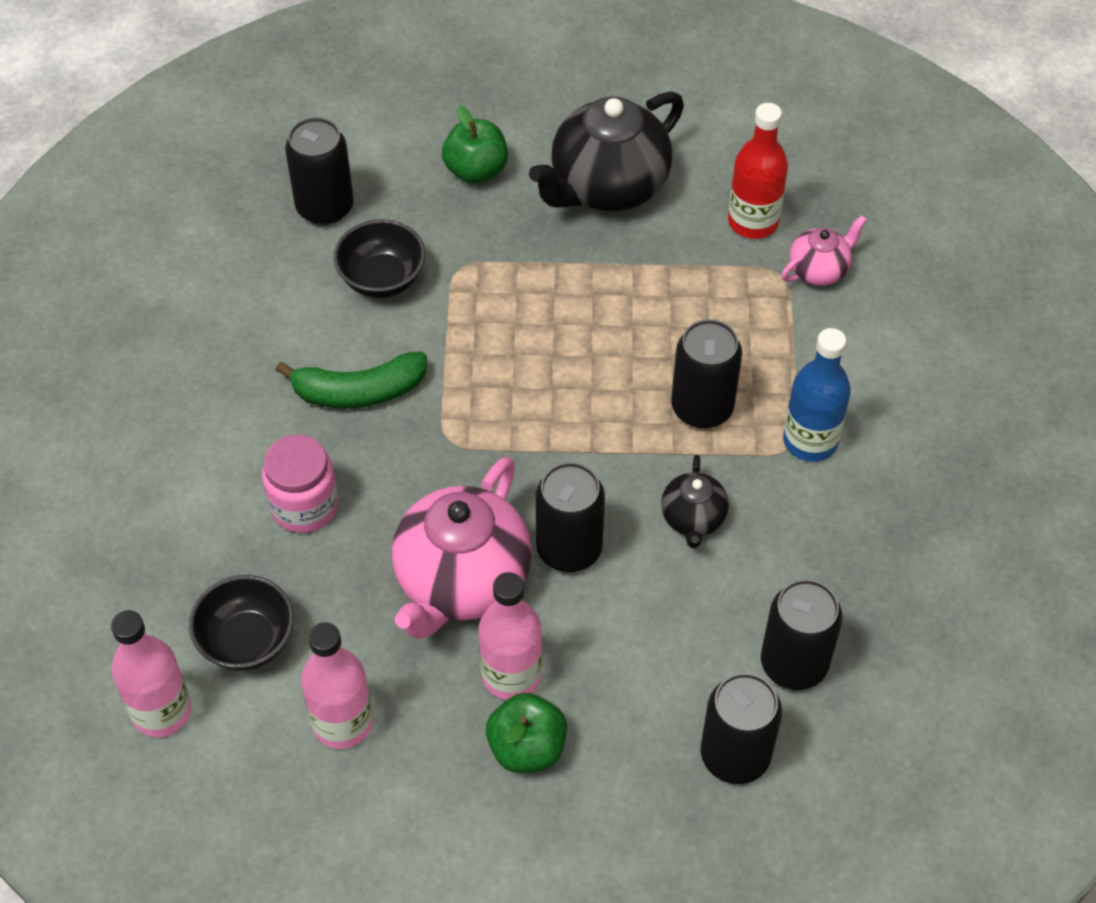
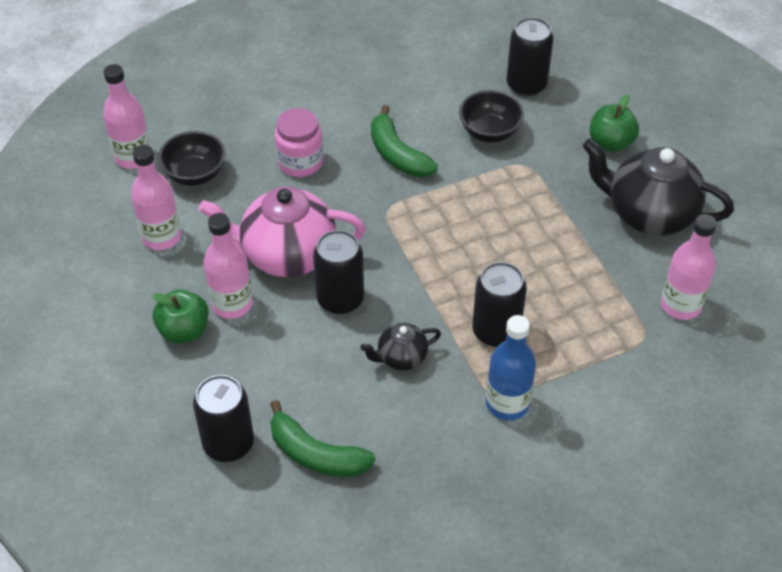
camera: 65 degrees right, 5 degrees down
(753, 222) = (680, 305): red bottle -> pink bottle
(794, 664) = (316, 454): black can -> green banana
(819, 270) = (665, 359): pink teapot -> none

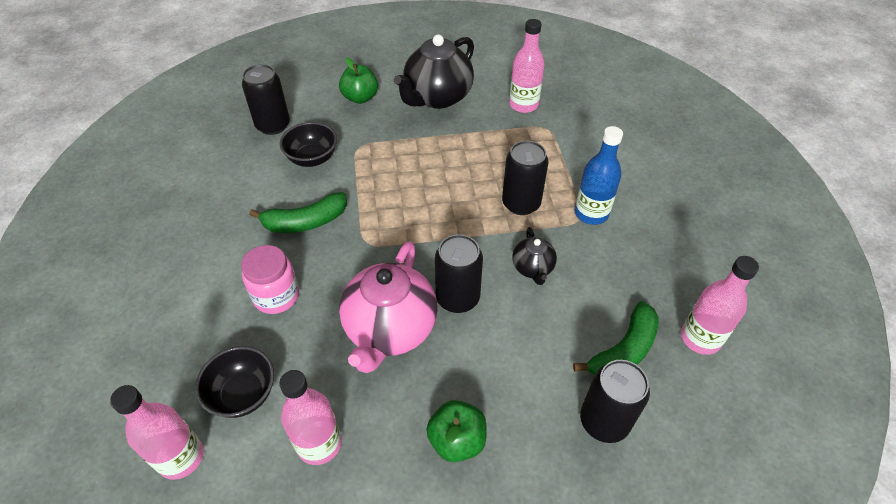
camera: 75 degrees left, 0 degrees up
(232, 304) = (435, 389): pink bottle -> pink bottle (700, 338)

